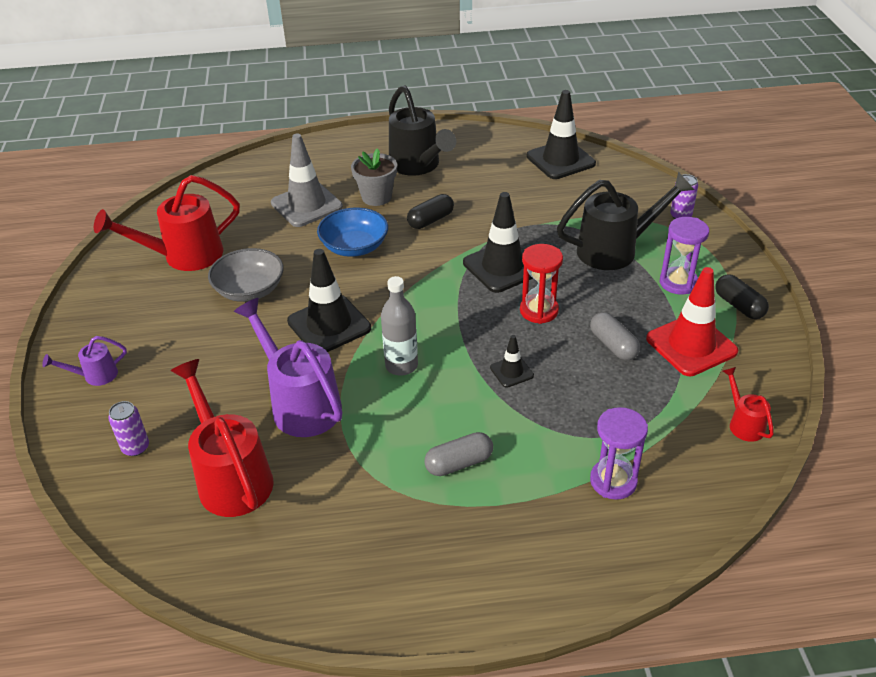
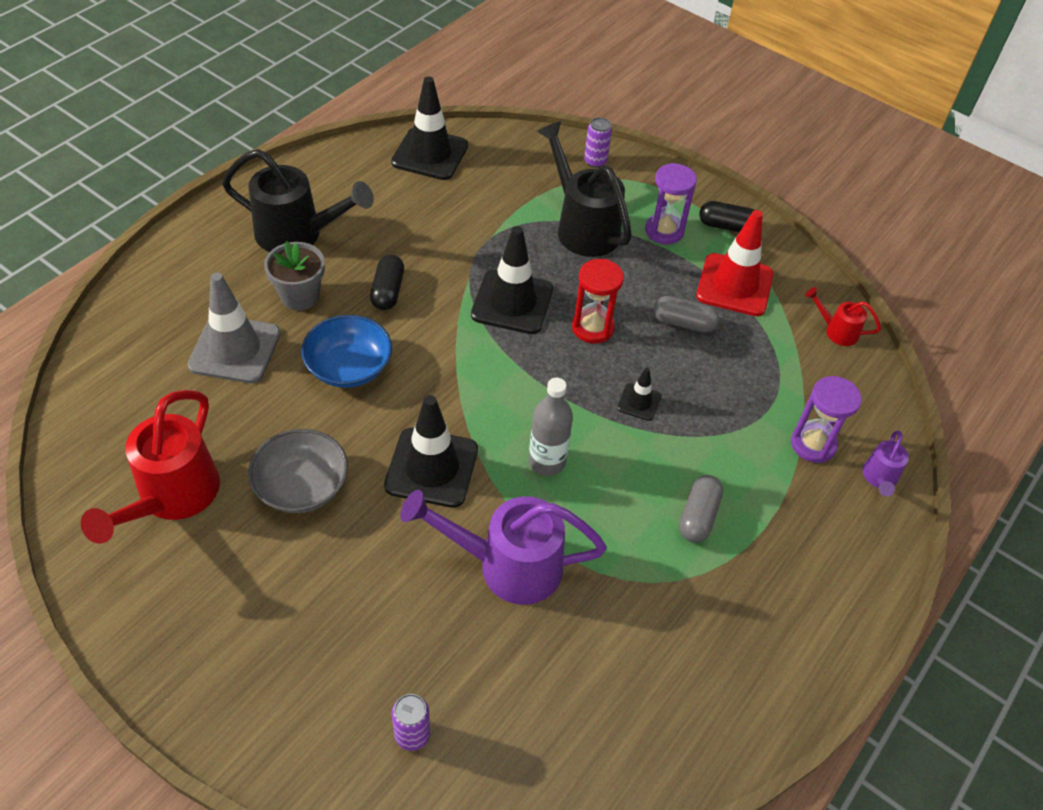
camera: 50 degrees left, 10 degrees up
(95, 376) = (262, 700): purple watering can -> purple watering can (879, 478)
(231, 477) = (539, 684): red watering can -> none
(615, 250) = (583, 227): black watering can -> black watering can turned 60 degrees counterclockwise

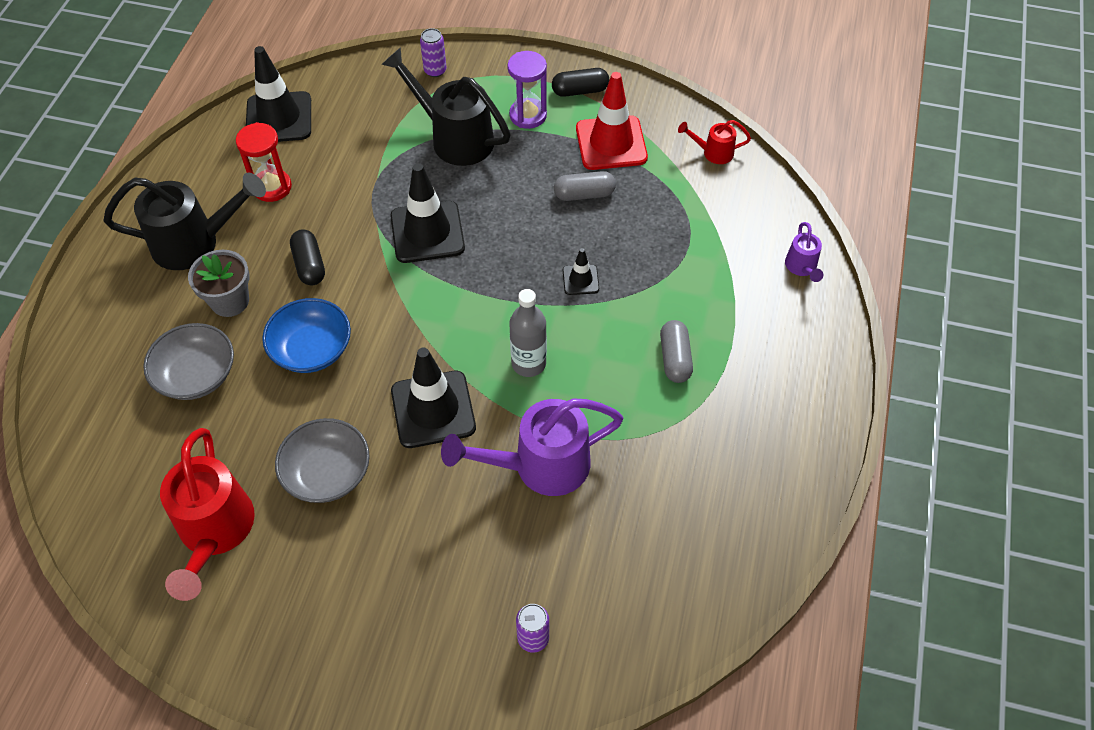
camera: 20 degrees left, 5 degrees up
(235, 349) = (196, 375): grey traffic cone -> grey bowl
(592, 328) = (509, 228): red hourglass -> red hourglass (272, 187)
(813, 444) = (738, 259): purple hourglass -> none

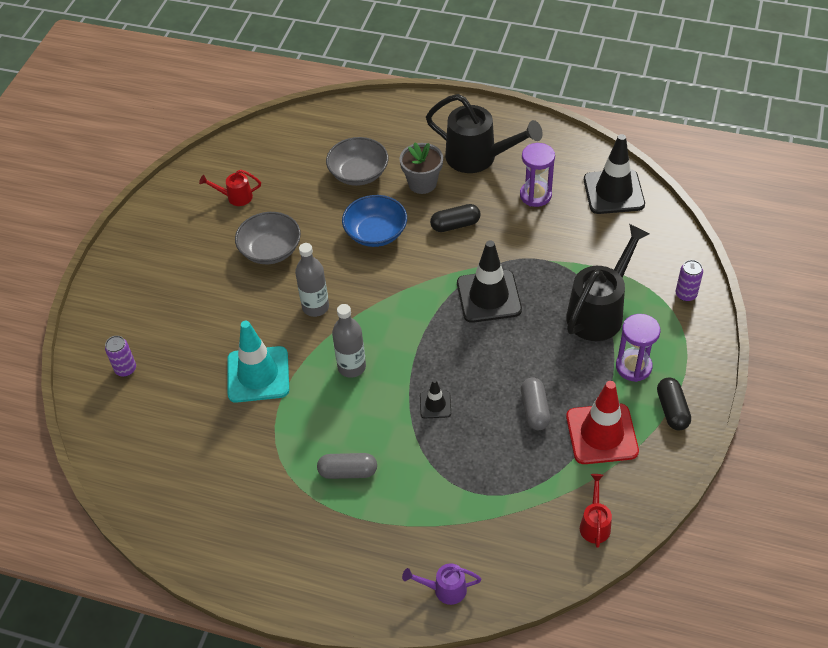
camera: 95 degrees right, 5 degrees down
(194, 243) = (478, 157): black watering can -> black watering can turned 60 degrees counterclockwise
(215, 531) = (236, 197): red watering can -> red watering can, size x0.49
(272, 187) = (535, 195): red hourglass -> purple hourglass
(433, 409) = (315, 307): black traffic cone -> grey bottle
(541, 466) = (258, 374): purple watering can -> turquoise traffic cone

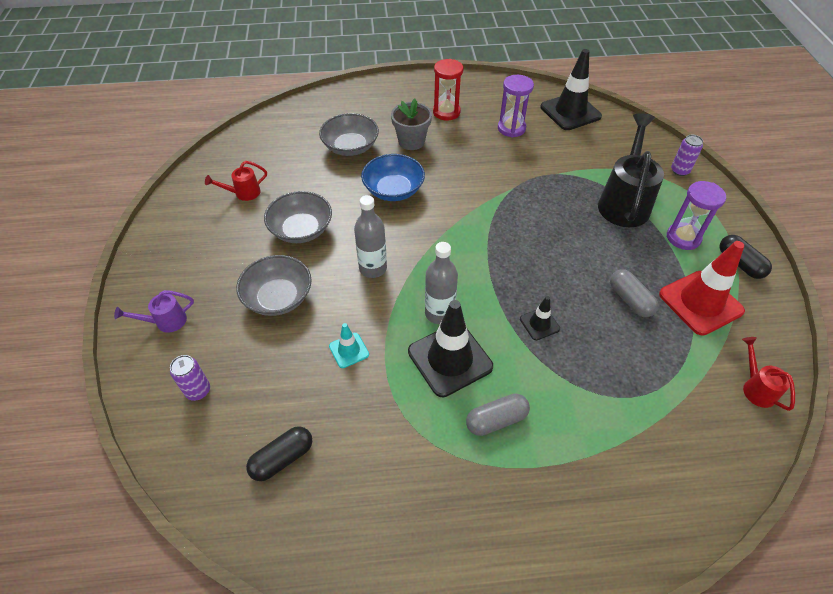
camera: 25 degrees left, 0 degrees up
(221, 309) = (278, 297): none -> grey bowl
(258, 374) = (349, 350): turquoise traffic cone -> turquoise traffic cone, size x0.49
(445, 589) = (671, 513): purple watering can -> purple watering can (166, 322)
(455, 225) = (460, 166): black capsule -> black capsule (282, 458)
(478, 157) = (446, 112): black watering can -> red hourglass
(489, 296) = (525, 215): black traffic cone -> black traffic cone (450, 359)

